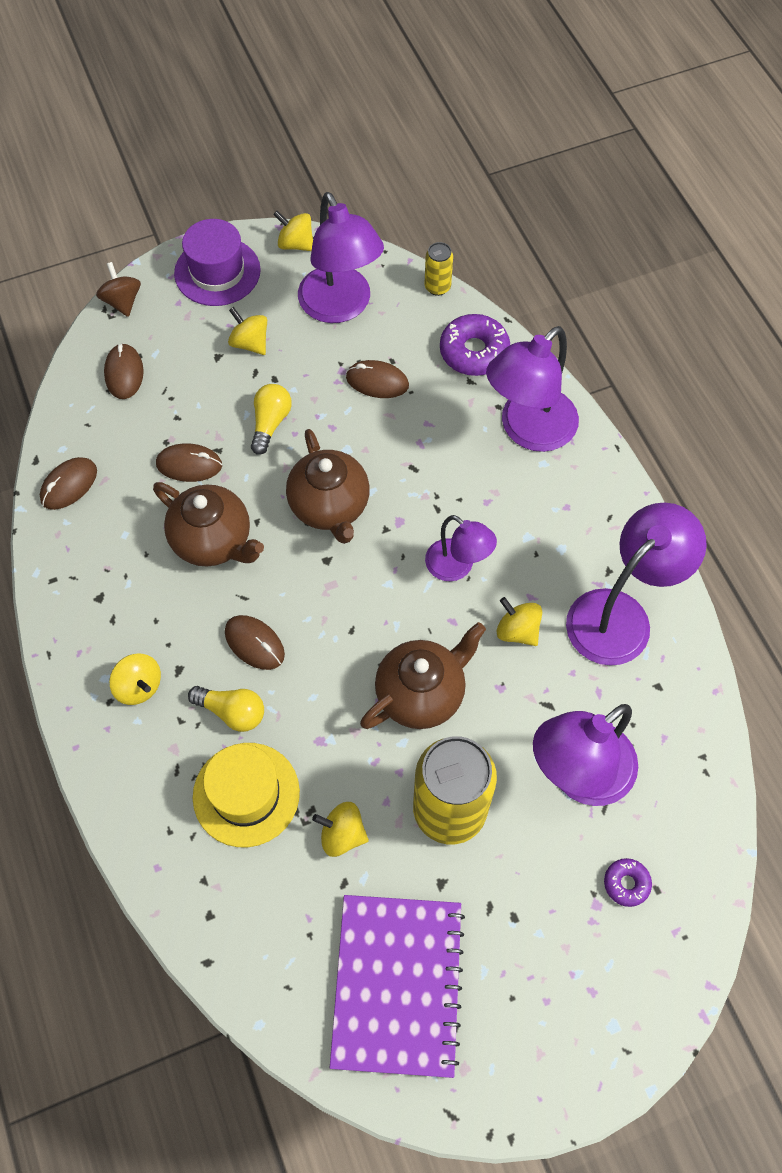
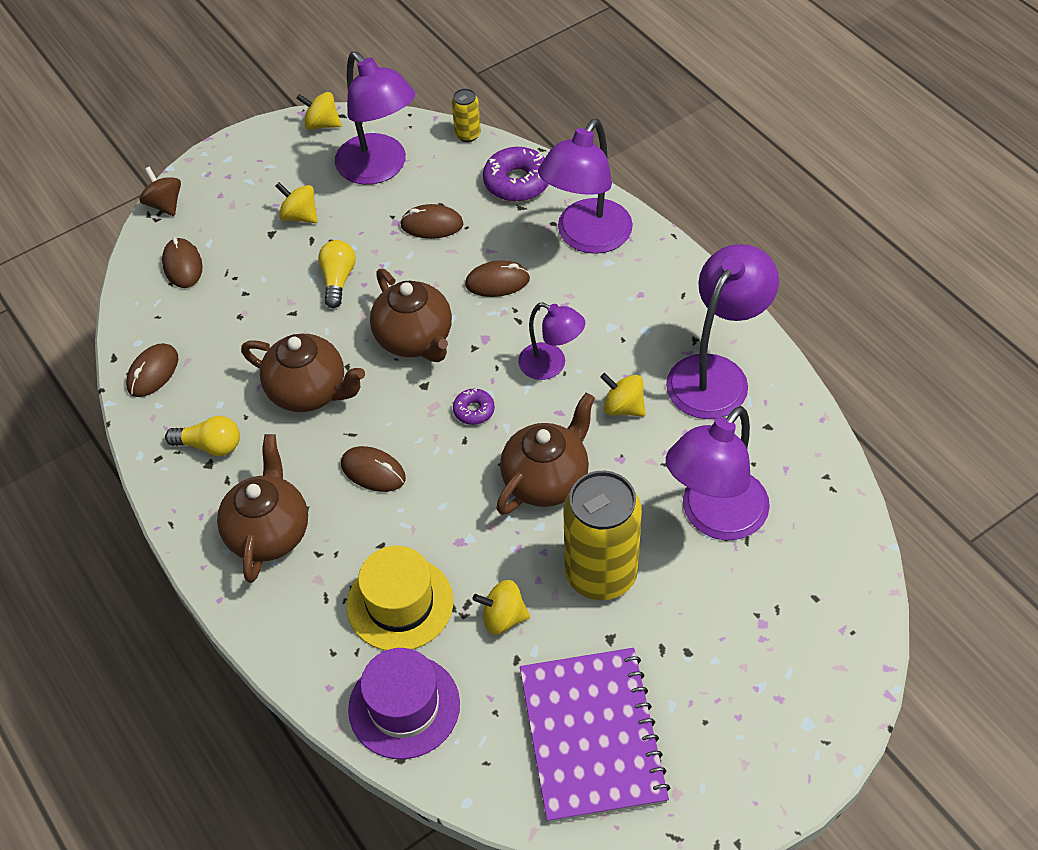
camera: 10 degrees left, 10 degrees down
(139, 686) = (269, 532): yellow spinning top -> brown teapot
(189, 465) = (268, 331): brown mouse -> brown mouse (497, 282)
(217, 272) = (251, 162): purple hat -> purple hat (404, 706)
(232, 712) = (367, 535): yellow light bulb -> yellow light bulb (210, 446)
(626, 883) = (785, 599): purple donut -> purple donut (474, 410)

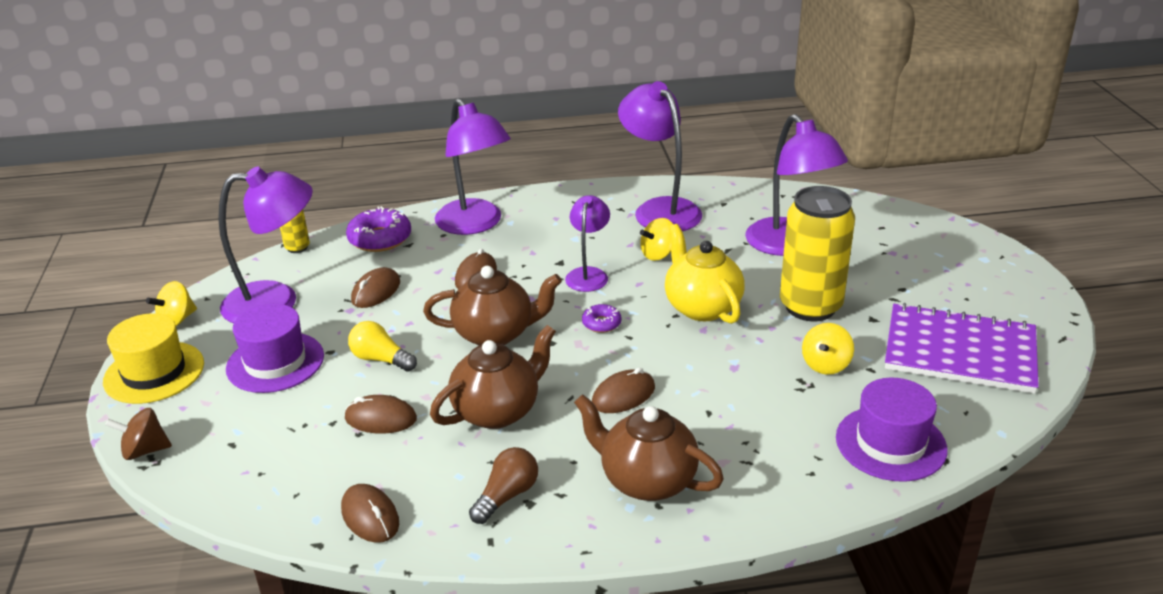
camera: 65 degrees left, 20 degrees down
(183, 265) = (246, 457): brown mouse -> brown mouse (381, 419)
(210, 446) = (507, 496): yellow light bulb -> brown light bulb
(300, 216) = (275, 362): yellow spinning top -> purple hat
(400, 603) = (779, 417): yellow hat -> yellow hat (154, 372)
(546, 480) = (702, 307): brown teapot -> yellow teapot
(551, 365) = (588, 274): purple lamp -> purple lamp turned 45 degrees counterclockwise

